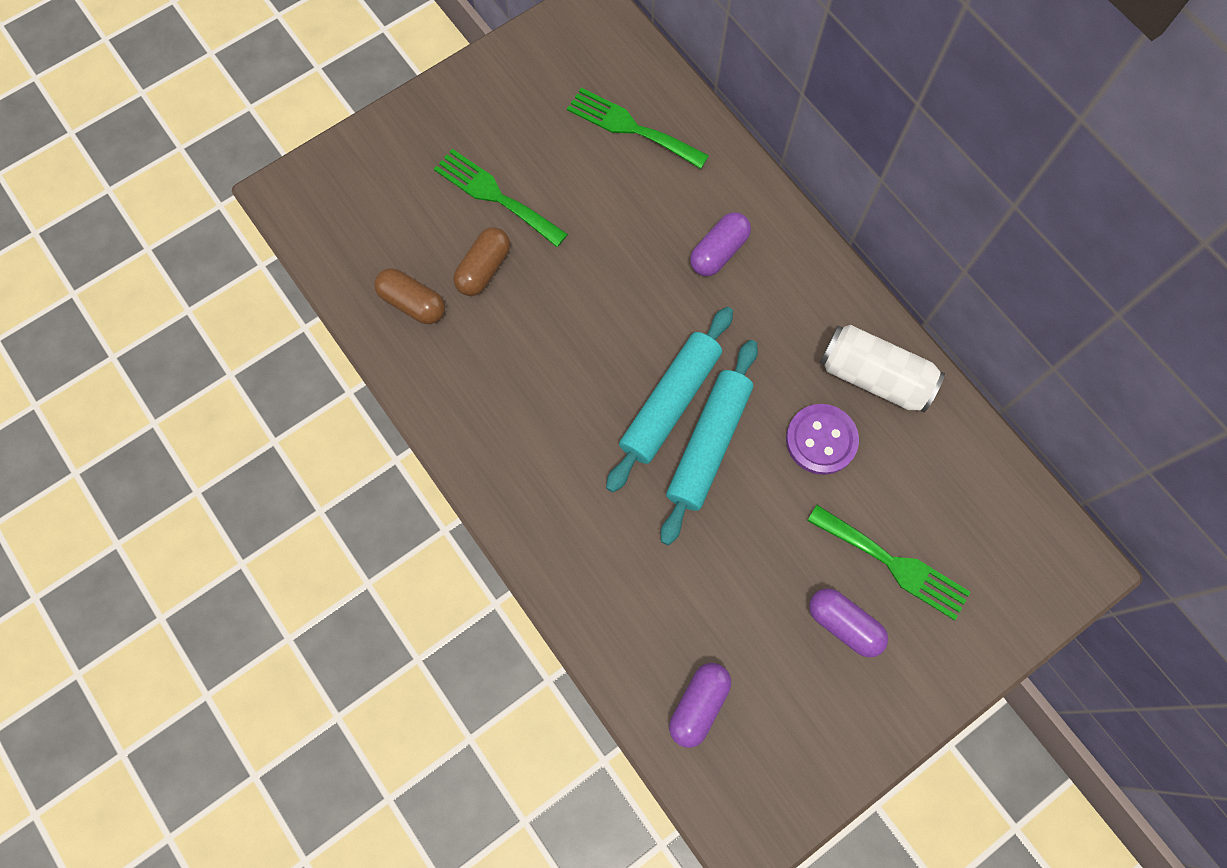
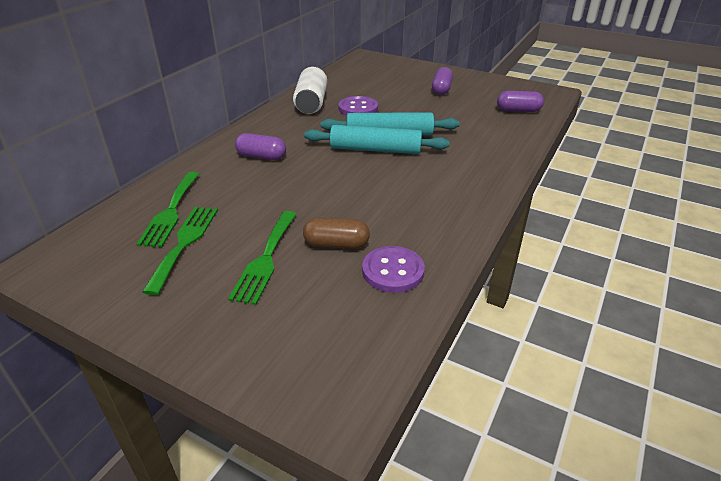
camera: 115 degrees left, 35 degrees down
(413, 303) = (393, 271): brown capsule -> purple button
(893, 564) = (402, 85): green fork -> green fork (184, 243)

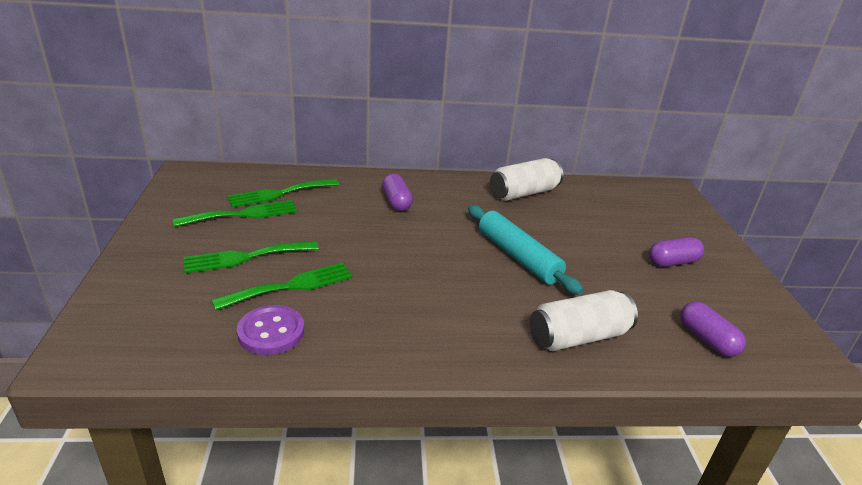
camera: 55 degrees right, 5 degrees down
(336, 244) = (291, 286): brown capsule -> green fork
(358, 108) = (548, 221): purple button -> none
(375, 150) = (476, 257): turquoise rolling pin -> none
(490, 146) = (578, 336): none -> white can

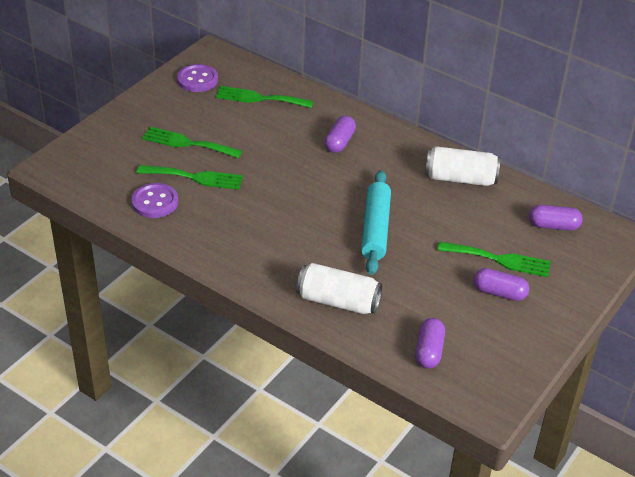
camera: 40 degrees right, 10 degrees up
(195, 199) = (197, 80): none -> purple button
(243, 214) = (217, 107): green fork -> green fork (499, 260)
(628, 199) = (553, 226): none -> purple capsule

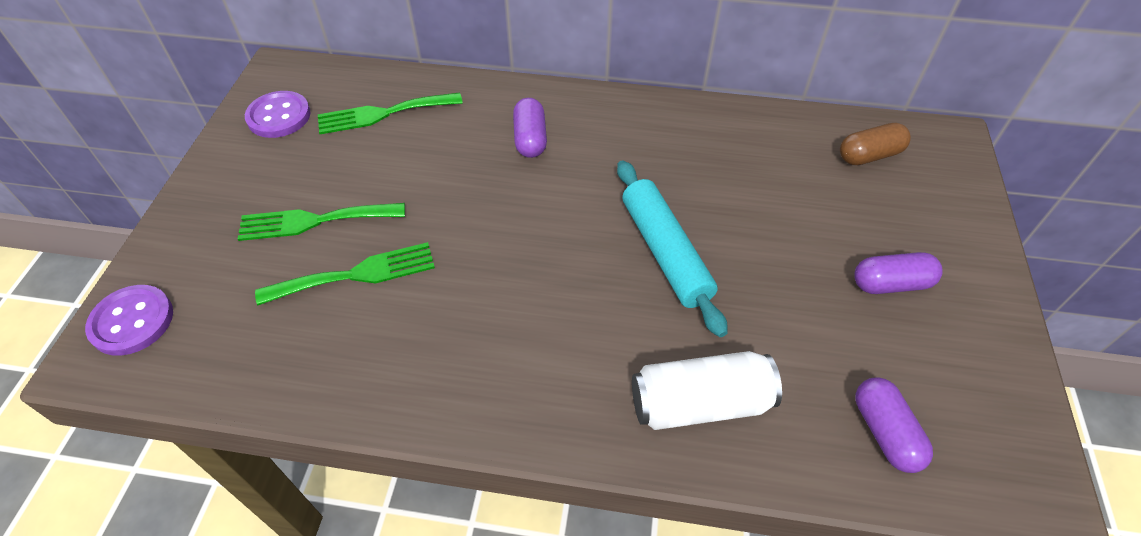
camera: 25 degrees left, 10 degrees up
(155, 202) = (313, 346): purple button -> purple button (132, 321)
(460, 178) = (714, 133): white can -> none
(499, 260) = (850, 232): green fork -> none
(553, 226) = (869, 155): purple capsule -> brown capsule

